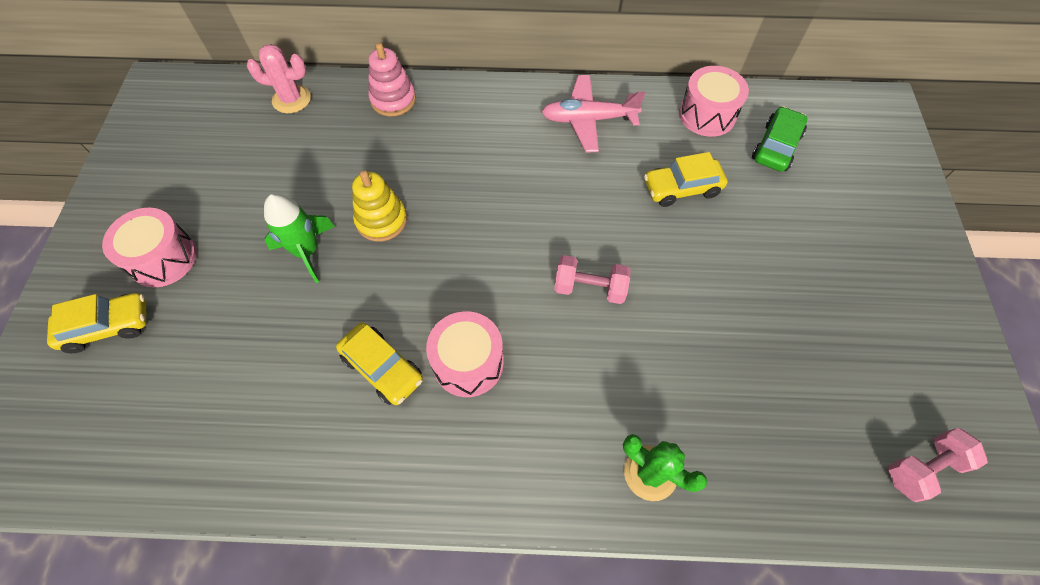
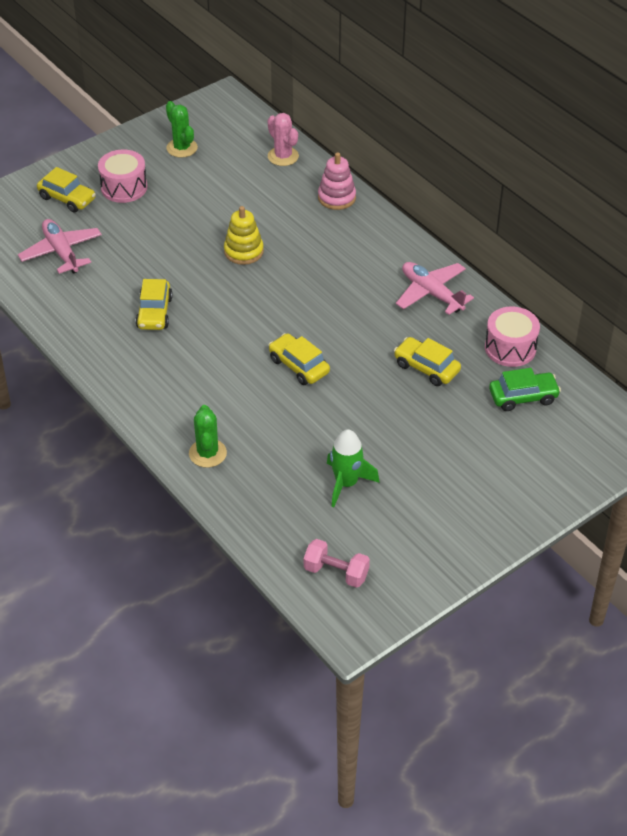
camera: 50 degrees right, 15 degrees down
(175, 167) = (182, 148): none -> green cactus
(183, 397) = (61, 252): none -> pink plane
(307, 251) = (189, 236): green rocket -> green rocket (346, 483)
(468, 362) = (194, 343): pink drum -> none
(590, 288) = (299, 366): pink dumbbell -> yellow car

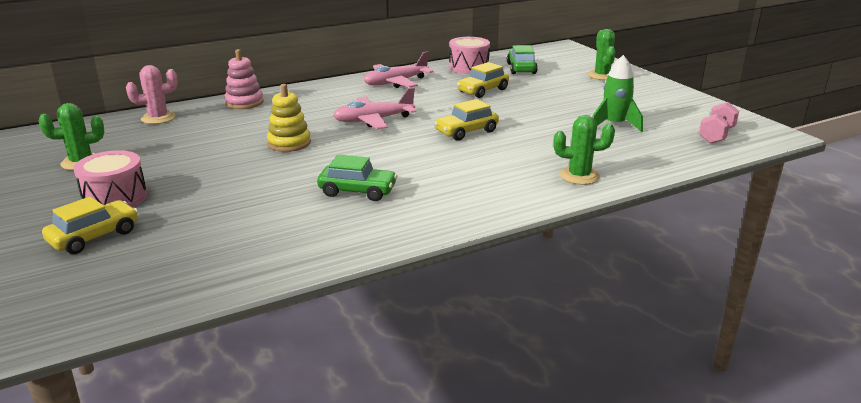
camera: 80 degrees left, 20 degrees down
(61, 252) = (203, 244): pink plane -> pink plane (373, 120)
(154, 313) = (357, 191): yellow car -> green car
(521, 477) = (602, 75): none -> green cactus

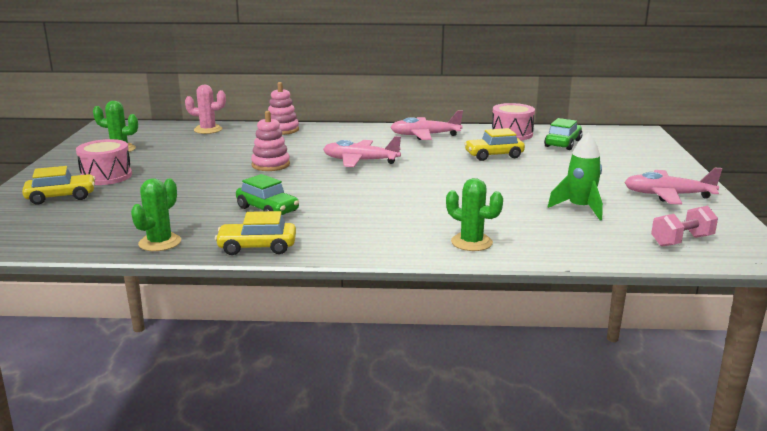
camera: 30 degrees right, 5 degrees down
(289, 143) = (270, 165): yellow stacking toy -> pink stacking toy
(466, 132) = (425, 185): yellow car -> yellow car (257, 247)
(602, 75) = (640, 163): green cactus -> green cactus (160, 242)
(657, 99) = (668, 195): none -> pink plane

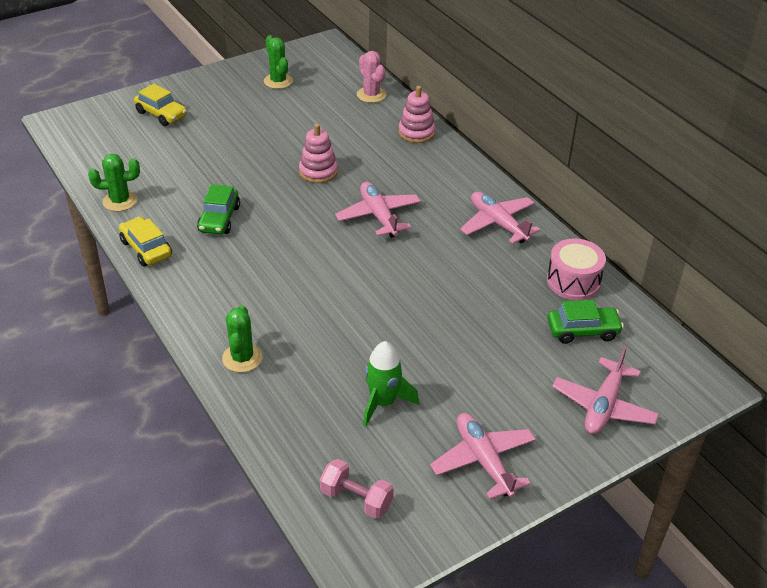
camera: 55 degrees right, 20 degrees up
(106, 176) = (216, 109): pink drum -> none
(494, 155) = (484, 293): yellow car -> none
(639, 156) = (603, 406): none -> pink plane

